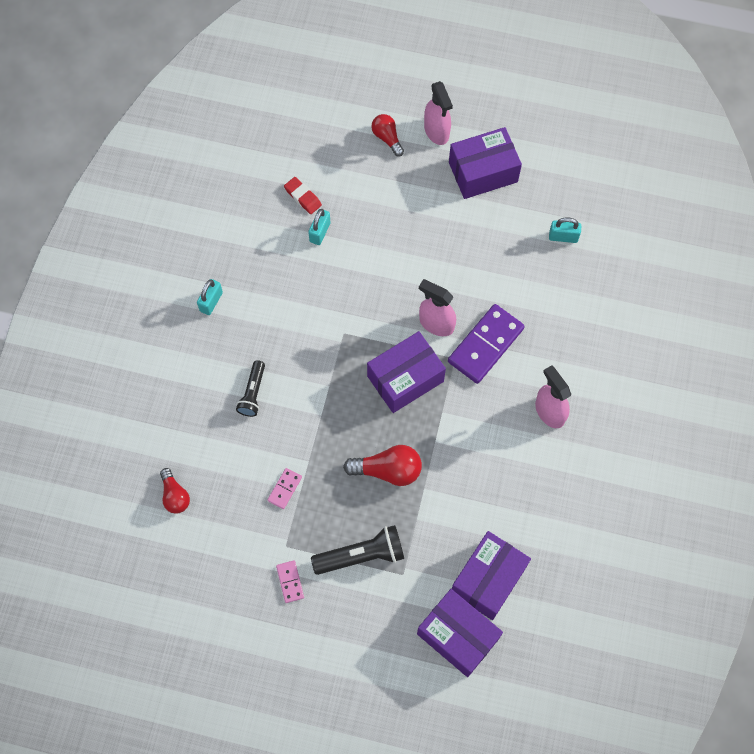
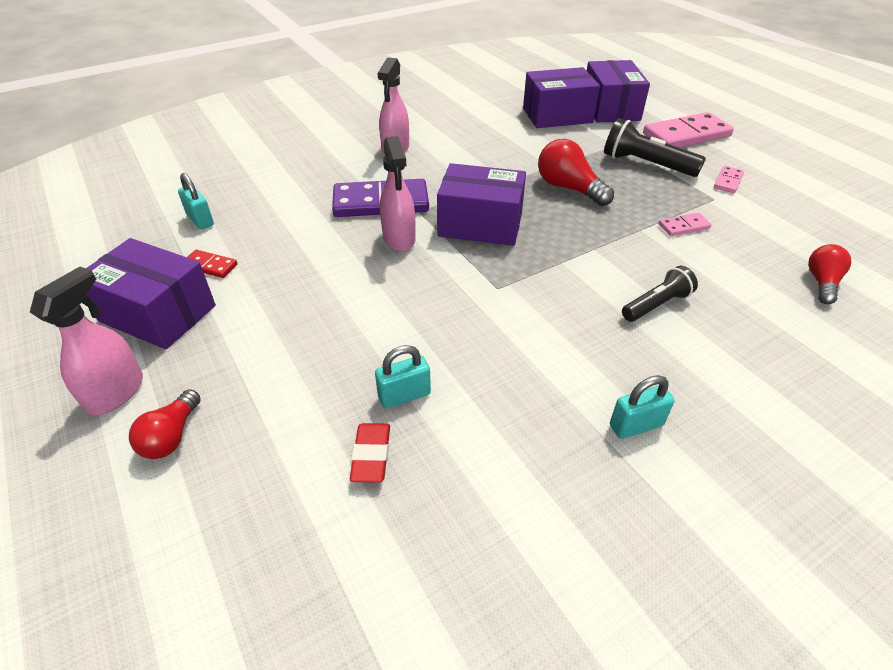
camera: 135 degrees left, 25 degrees down
(364, 638) = (686, 135): none -> pink domino
(505, 215) = (210, 266): none -> red domino

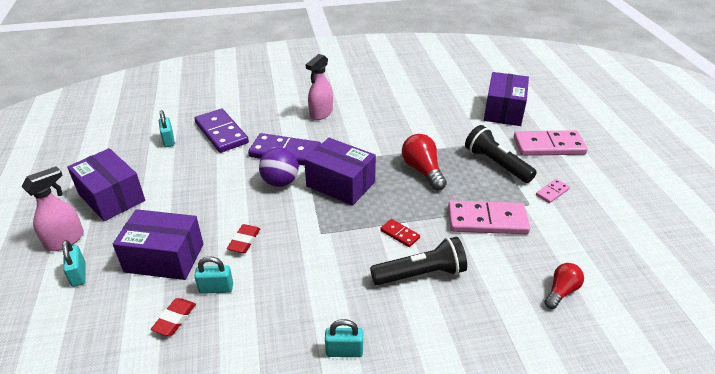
camera: 20 degrees right, 5 degrees down
(172, 436) = (79, 274): red light bulb -> turquoise padlock
(210, 266) = (157, 173): red domino -> red domino (400, 234)
(274, 196) = (221, 133): none -> purple domino
(399, 239) = (280, 182): pink spray bottle -> purple ball
(401, 323) = (244, 241): none -> red eraser
(557, 115) = (457, 109): purple box -> purple box (164, 258)
(656, 305) = (421, 274): black flashlight -> black flashlight, size x1.55
(683, 226) = (487, 220): pink domino -> pink domino, size x2.12

